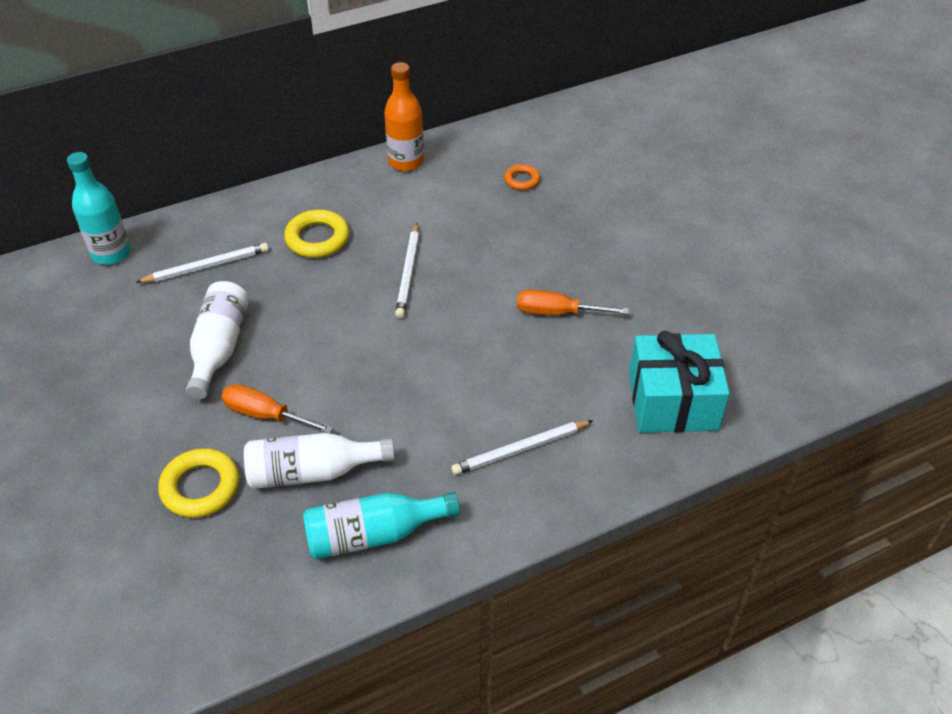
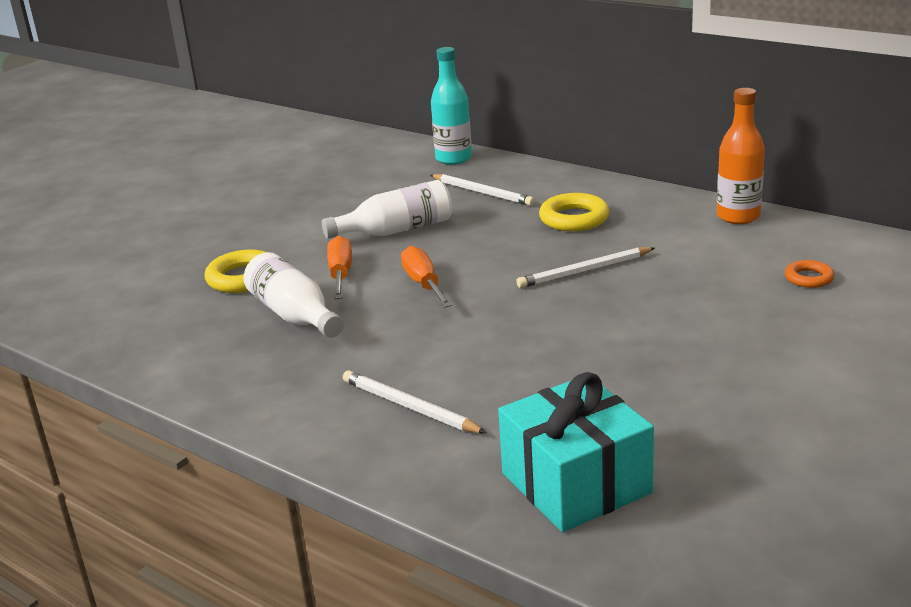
camera: 65 degrees right, 20 degrees down
(374, 534) = (245, 367): turquoise bottle -> none
(557, 312) = (630, 364): orange screwdriver -> orange screwdriver (424, 284)

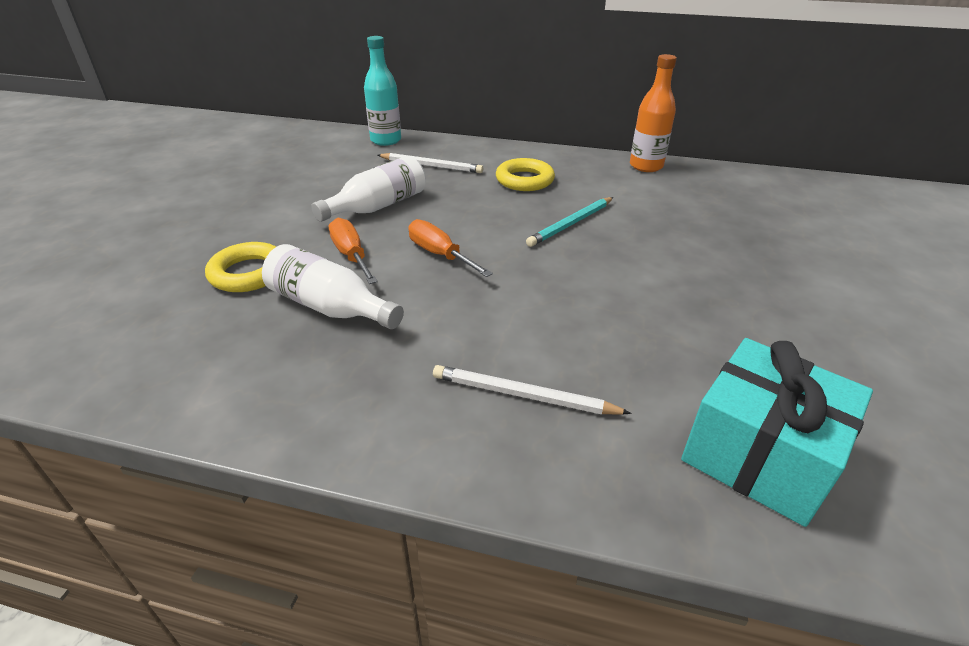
camera: 25 degrees left, 10 degrees up
(584, 271) = (571, 224): white pencil -> turquoise pencil
(809, 278) = (742, 208): orange ring -> none

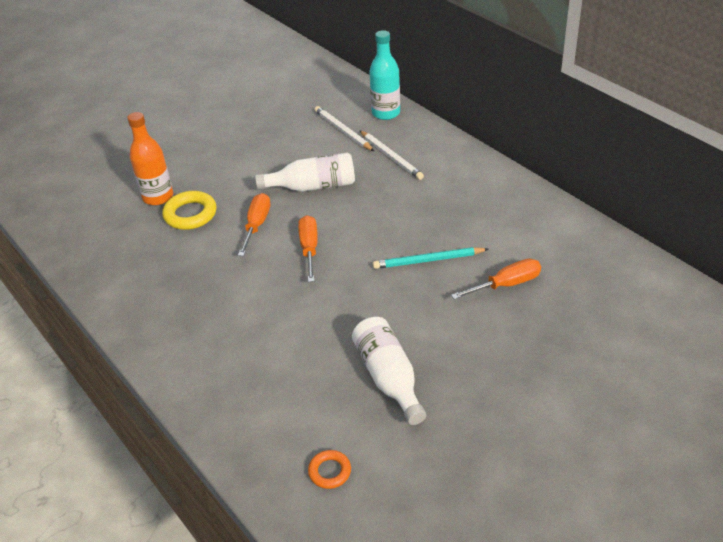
camera: 40 degrees right, 5 degrees up
(330, 307) = (210, 261): white bottle -> white bottle (389, 378)
(523, 395) = (251, 371): white pencil -> white pencil (343, 131)
(524, 180) = (445, 201): yellow ring -> none
(646, 166) = (570, 225): orange bottle -> orange bottle (158, 197)
(661, 217) = (506, 284): none -> orange screwdriver
(759, 454) = (329, 471): turquoise gift -> orange ring

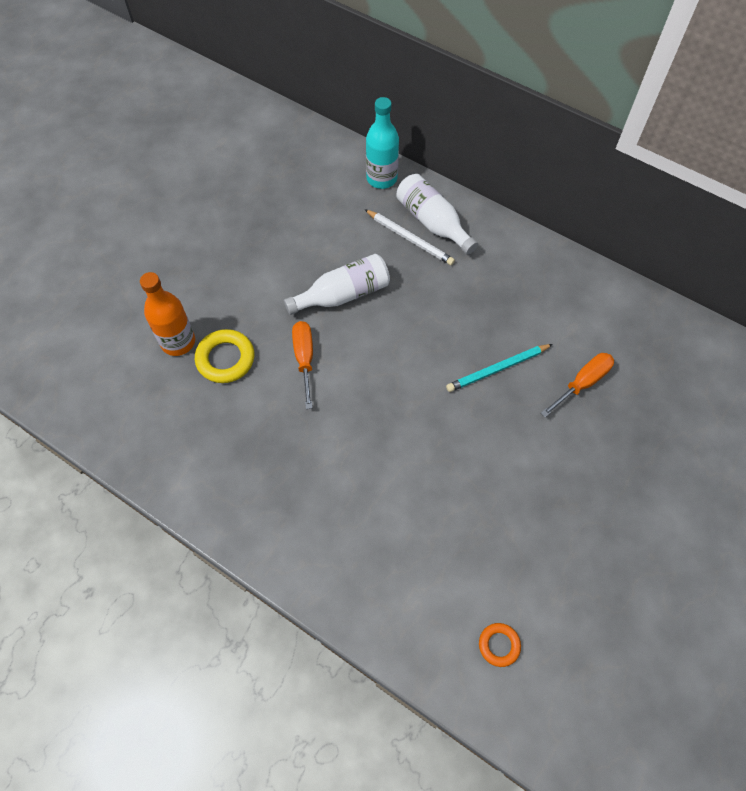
camera: 20 degrees left, 20 degrees up
(309, 249) = (372, 379): orange screwdriver -> none
(343, 131) = (345, 211): white pencil -> none
(389, 378) = (513, 522): white bottle -> white bottle (433, 222)

